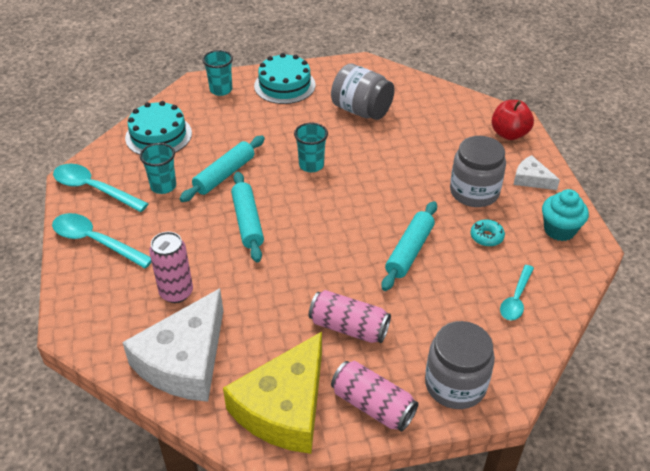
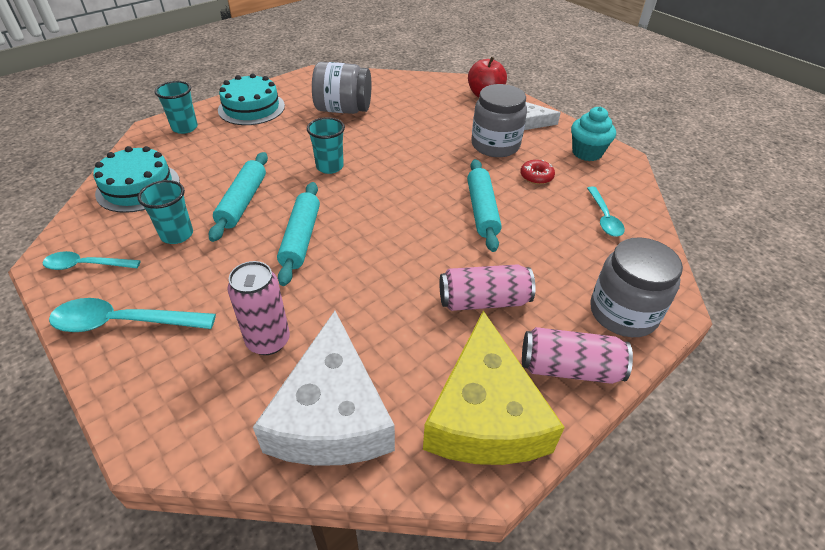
camera: 30 degrees left, 0 degrees up
(94, 189) = (86, 265): turquoise spoon -> turquoise spoon, size x0.64
(247, 222) = (301, 238): turquoise rolling pin -> turquoise rolling pin turned 45 degrees clockwise
(486, 237) = (536, 176): turquoise donut -> red donut

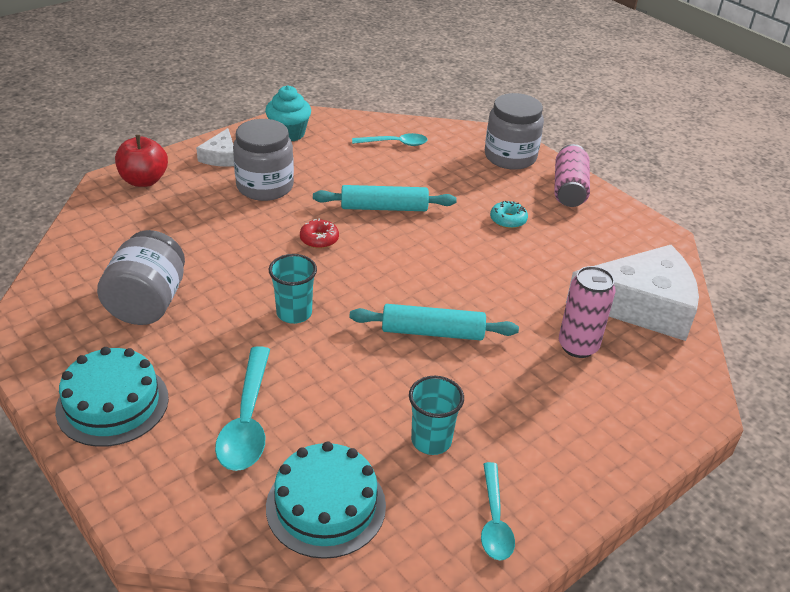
camera: 90 degrees left, 5 degrees down
(123, 323) = (577, 459): turquoise spoon -> turquoise spoon (247, 420)
(185, 128) = (158, 481): turquoise cup -> none
(243, 202) = (365, 387): turquoise rolling pin -> none
(483, 301) = (508, 220): pink can -> turquoise donut
(484, 414) = (619, 231): yellow cheese -> none
(536, 176) = (328, 169): red donut -> red donut (319, 239)

